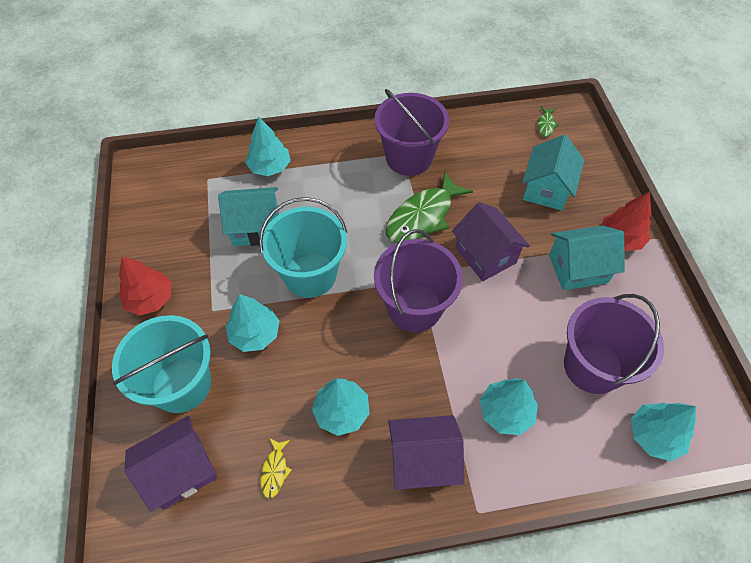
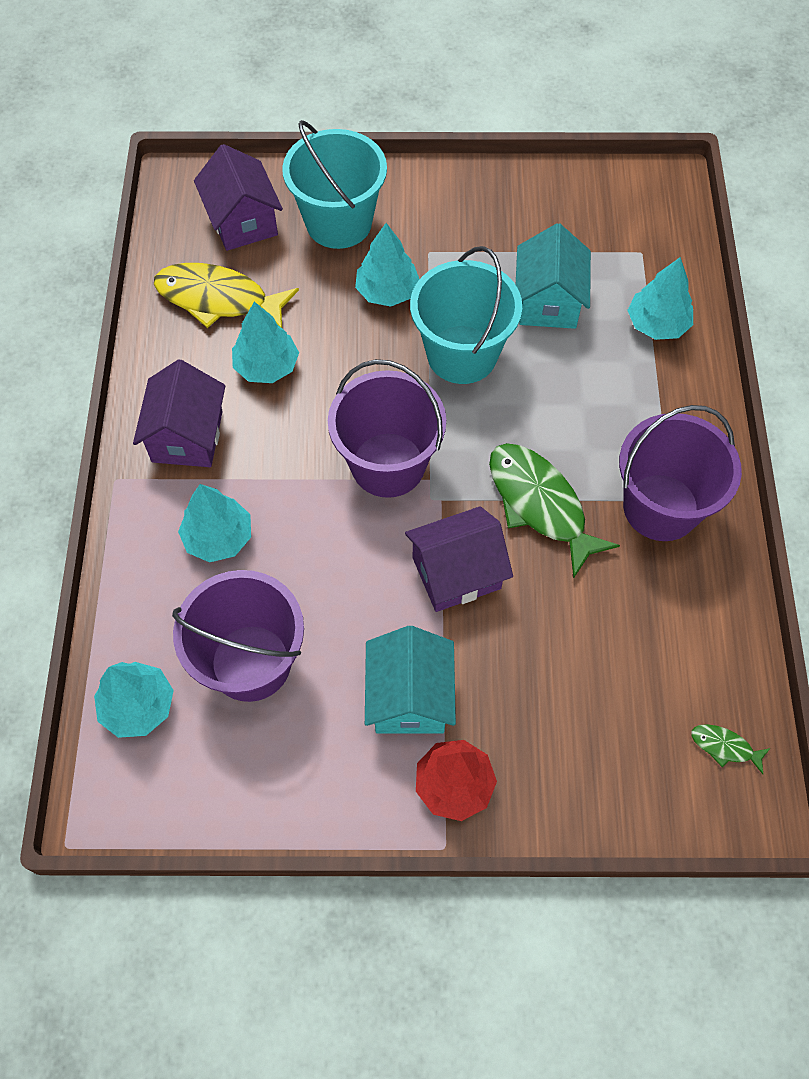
camera: 100 degrees right, 5 degrees up
(150, 299) = (456, 195): red tree -> none
(275, 470) = (218, 299): yellow fish -> yellow fish, size x2.25
(546, 189) = (572, 700): turquoise house -> none

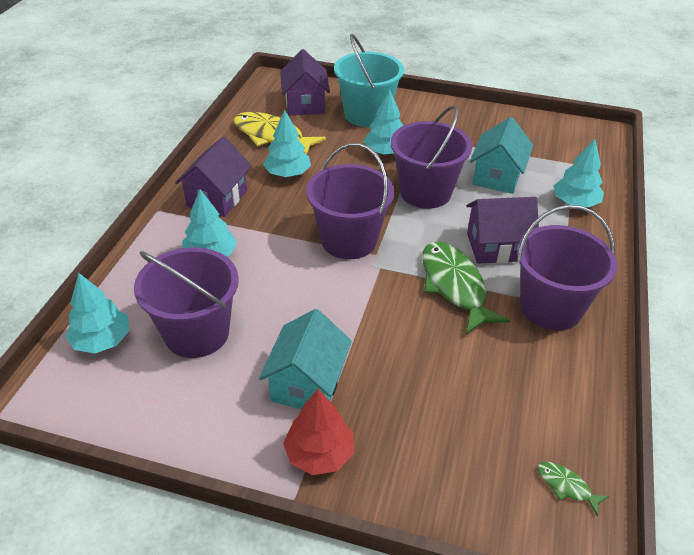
camera: 15 degrees right, 20 degrees down
(456, 573) = (375, 313): purple house -> purple house (496, 247)
(462, 354) = (425, 192): turquoise bucket -> purple bucket

